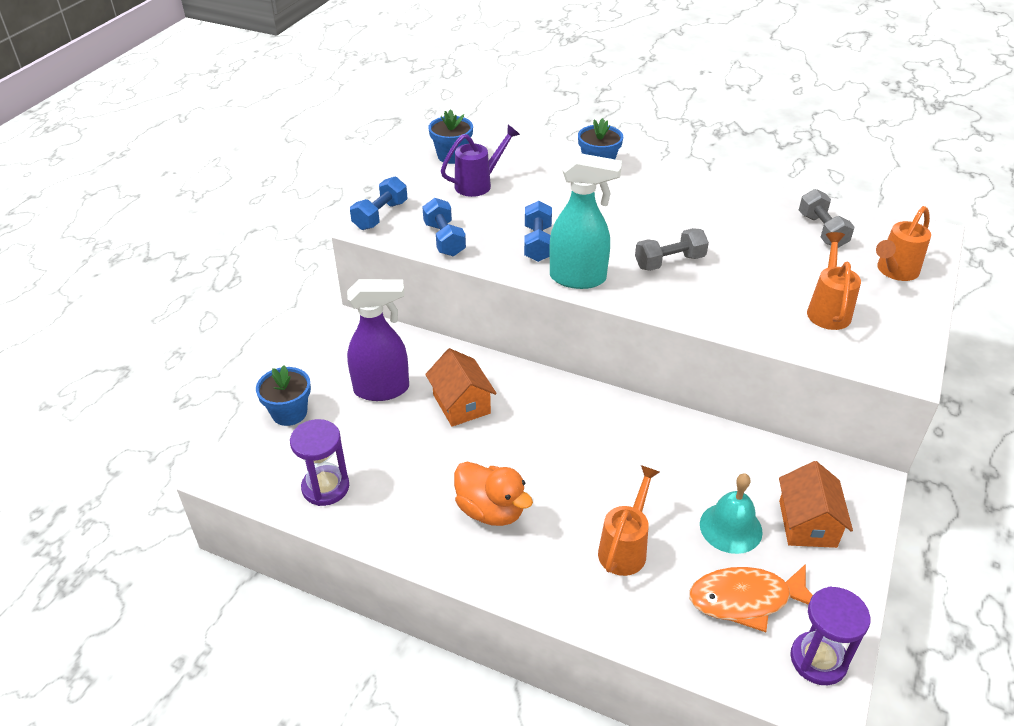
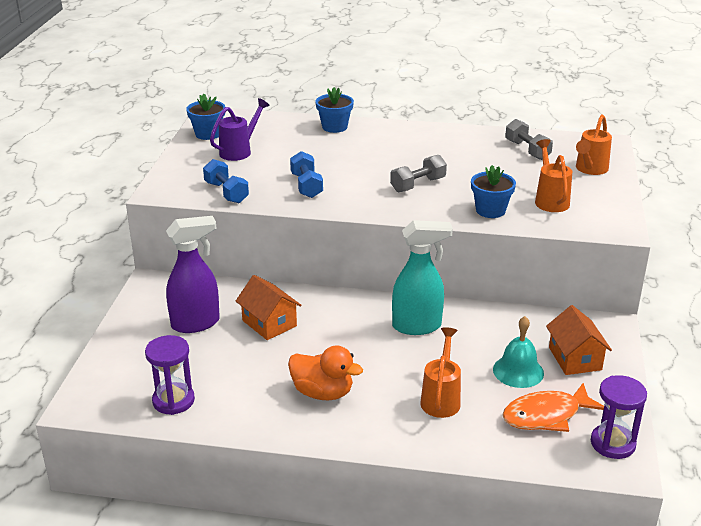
camera: 15 degrees left, 10 degrees down
(289, 413) = (119, 353): blue flower pot -> blue flower pot (490, 210)
(380, 215) = (163, 183): blue dumbbell -> none
(578, 278) = (349, 205): turquoise spray bottle -> turquoise spray bottle (417, 326)

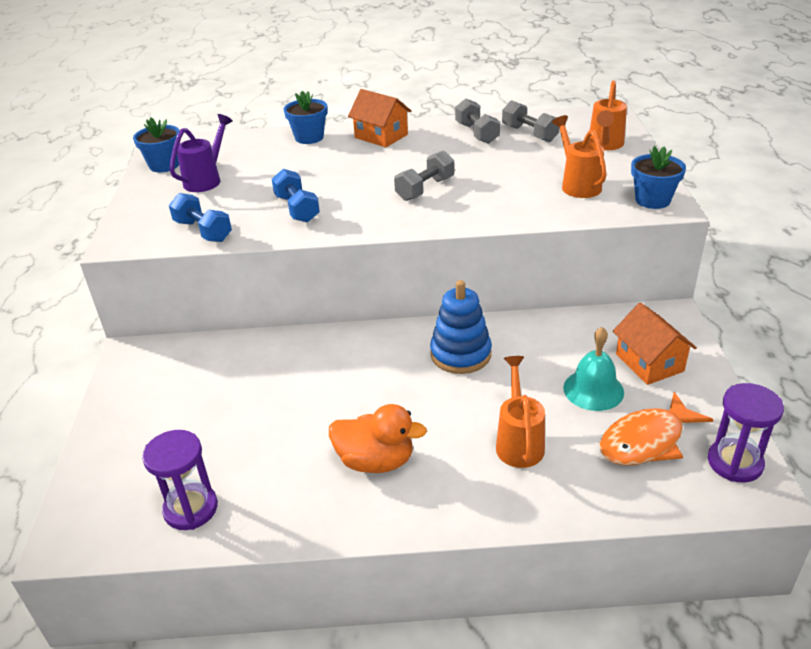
camera: 10 degrees left, 5 degrees up
(196, 323) = (197, 397): purple spray bottle -> none
(269, 323) = (286, 381): orange house -> orange house (381, 136)
(417, 326) = (460, 354): turquoise spray bottle -> blue stacking toy
(480, 143) = (476, 133): none -> grey dumbbell
(490, 210) = (517, 206): blue flower pot -> blue flower pot (652, 200)

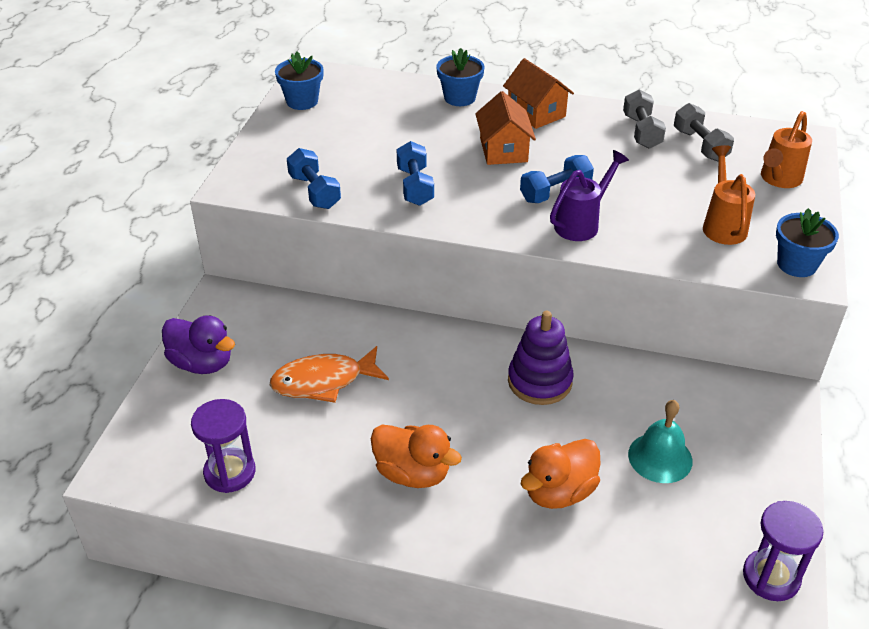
camera: 15 degrees right, 5 degrees up
(129, 416) = (202, 363): none -> purple duck
(206, 179) = (338, 129): purple watering can -> purple watering can (582, 223)
(425, 189) = (555, 192): grey dumbbell -> blue dumbbell
(460, 354) = (539, 381): blue stacking toy -> purple stacking toy
(518, 441) = (559, 492): orange watering can -> orange duck
(646, 441) = (689, 527): orange fish -> orange fish (323, 381)
(649, 362) = (734, 443): orange house -> orange house (503, 150)

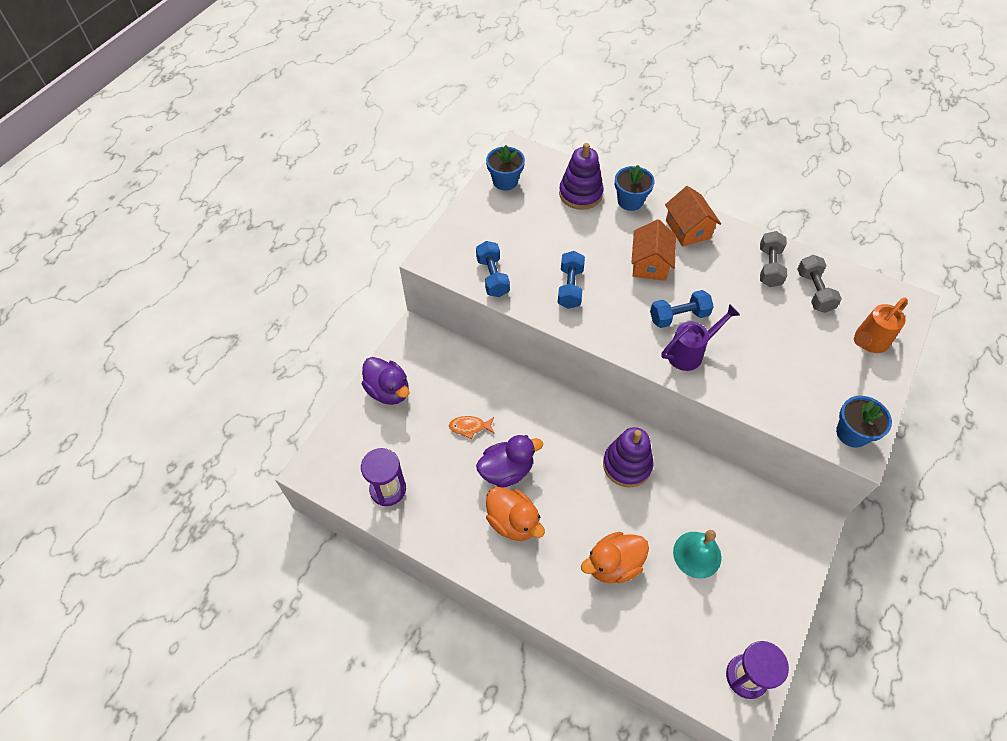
camera: 15 degrees right, 15 degrees up
(323, 381) = (469, 427): orange fish -> orange fish, size x0.54
(387, 418) = (506, 470): none -> purple duck
(398, 100) = (580, 194): none -> purple stacking toy
(722, 225) = (804, 379): orange watering can -> none

